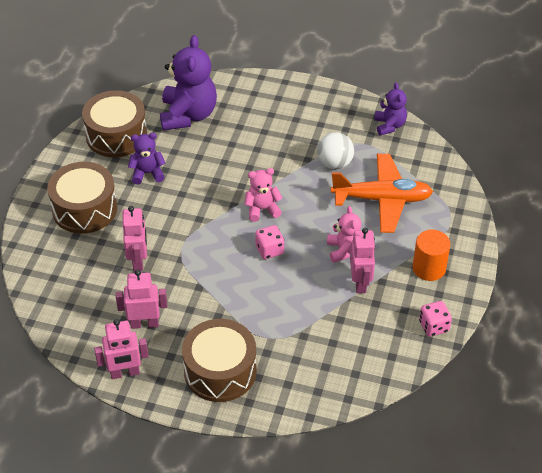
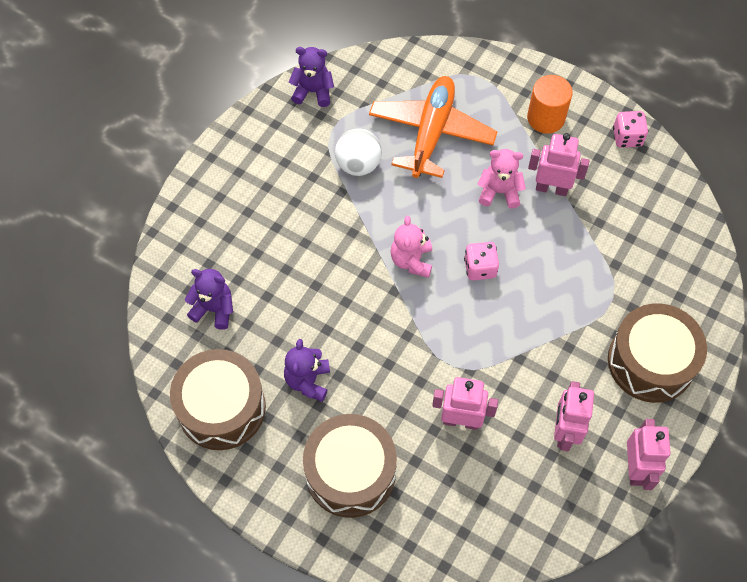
camera: 75 degrees left, 15 degrees up
(188, 115) = (214, 309): purple teddy bear -> purple teddy bear, size x0.54

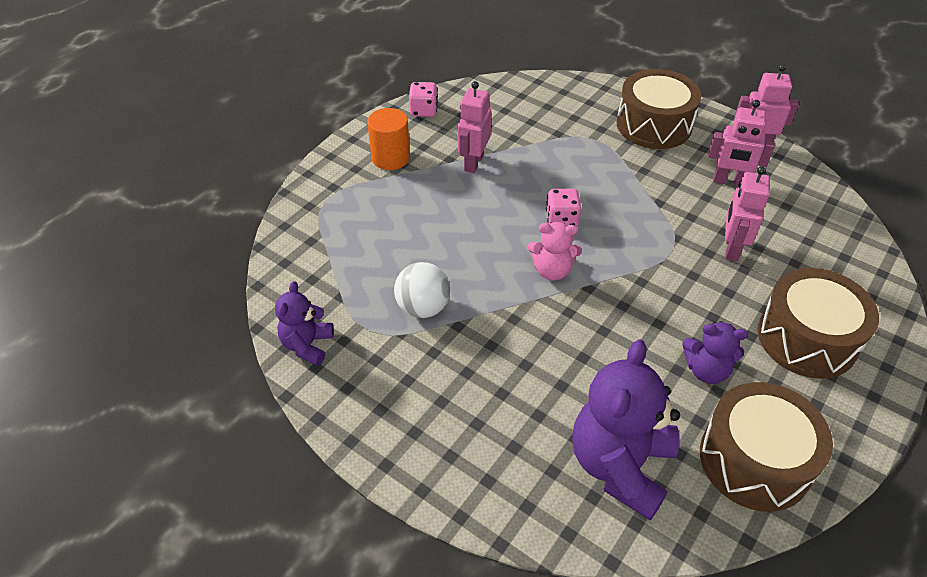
camera: 85 degrees left, 15 degrees down
(214, 309) = (620, 465): purple teddy bear -> purple teddy bear, size x1.84
(431, 133) = (391, 242): orange plane -> none
(499, 192) = (473, 198): pink teddy bear -> none

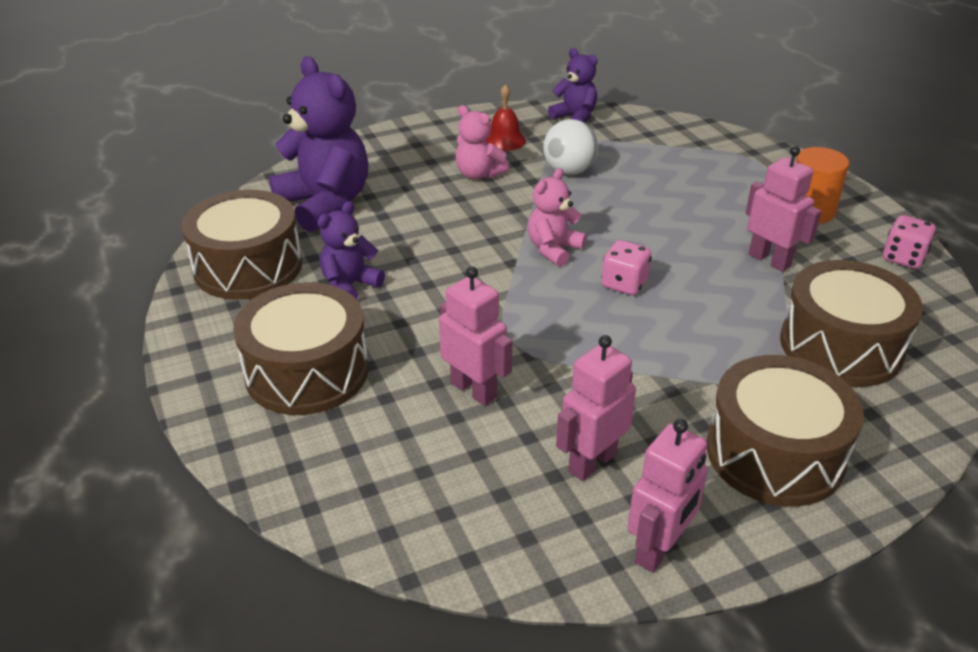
camera: 120 degrees right, 10 degrees down
(394, 381) = (504, 140): none -> red bell
(476, 370) = (478, 174): none -> pink teddy bear
(542, 119) = (841, 346): none -> brown drum

